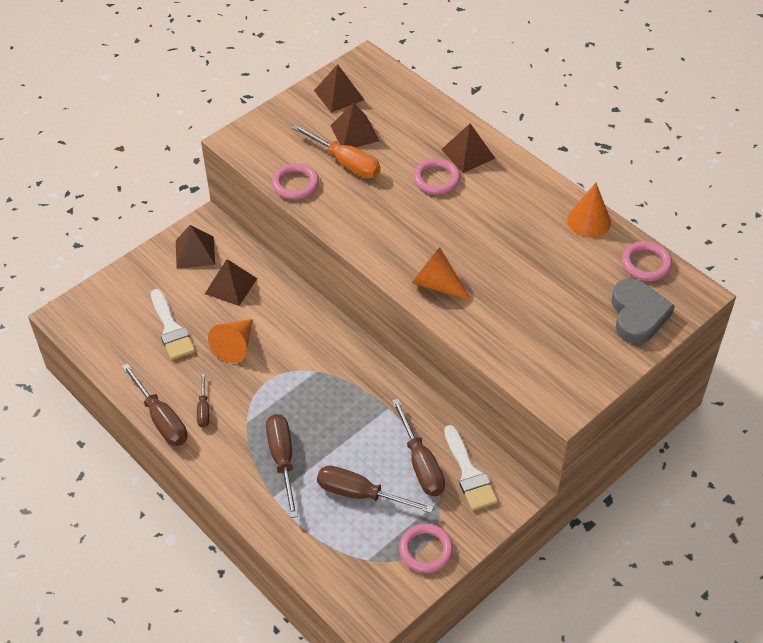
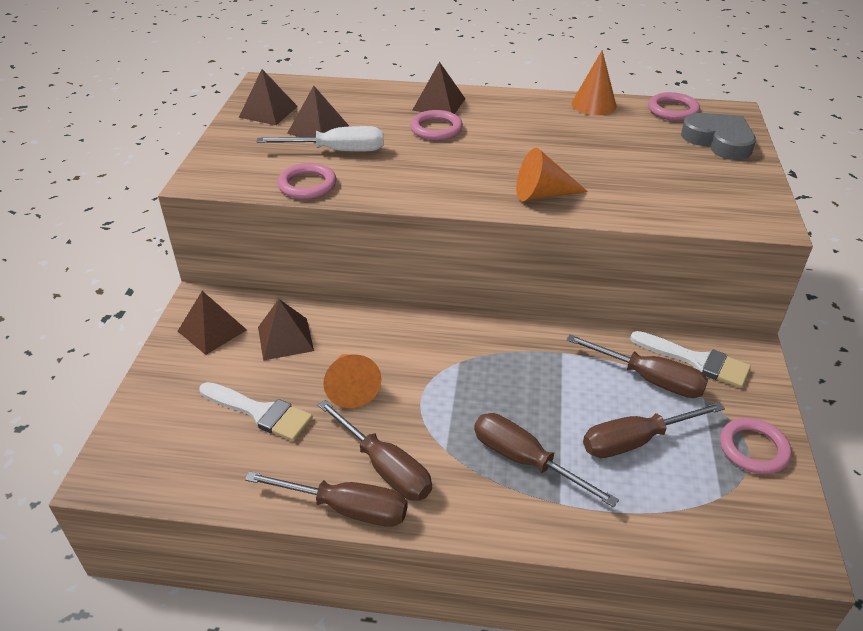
camera: 40 degrees left, 10 degrees down
(203, 409) = (385, 467): brown screwdriver -> brown screwdriver, size x1.80
(346, 163) = (338, 151): orange screwdriver -> white screwdriver

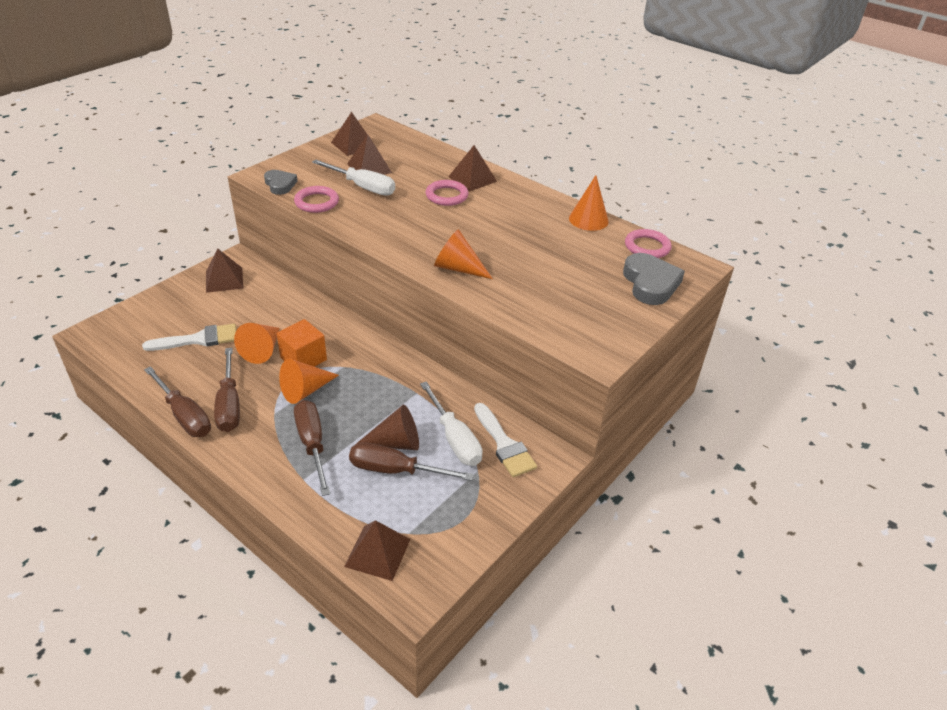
camera: 30 degrees right, 0 degrees up
(238, 181) = (280, 185): none -> grey heart
(260, 412) = (198, 339): white brush -> white brush turned 75 degrees counterclockwise
(285, 338) = (258, 303): brown pyramid -> brown pyramid (377, 552)
(408, 375) = (303, 359): none -> orange cube
(450, 407) = (305, 390): none -> orange cone
(602, 413) = (395, 443): none -> brown cone
(649, 379) = (454, 439): brown screwdriver -> white screwdriver
(753, 449) = (469, 518): pink ring -> none

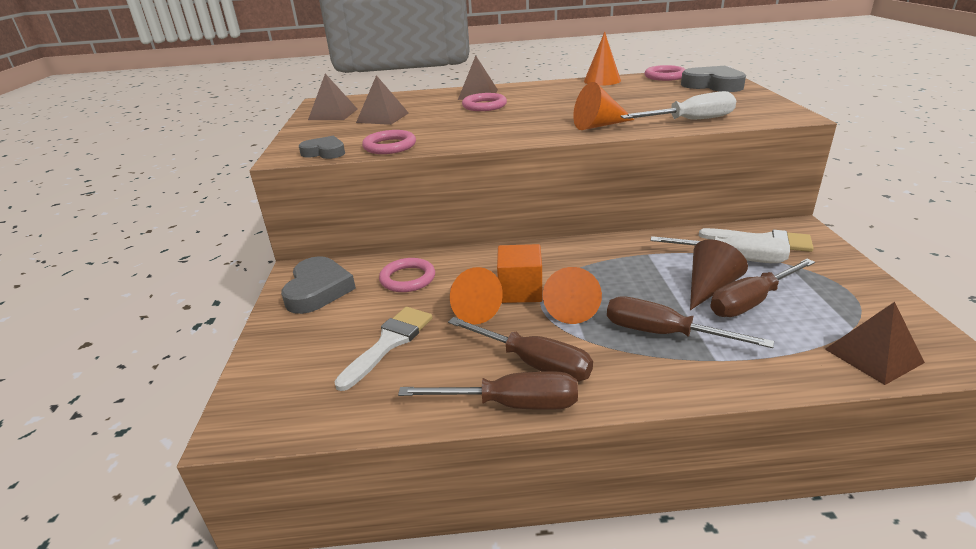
camera: 40 degrees left, 10 degrees down
(224, 280) = (318, 290): brown pyramid -> grey heart
(271, 305) = (407, 278): none -> pink ring
(363, 187) = (406, 126): white screwdriver -> white screwdriver (690, 120)

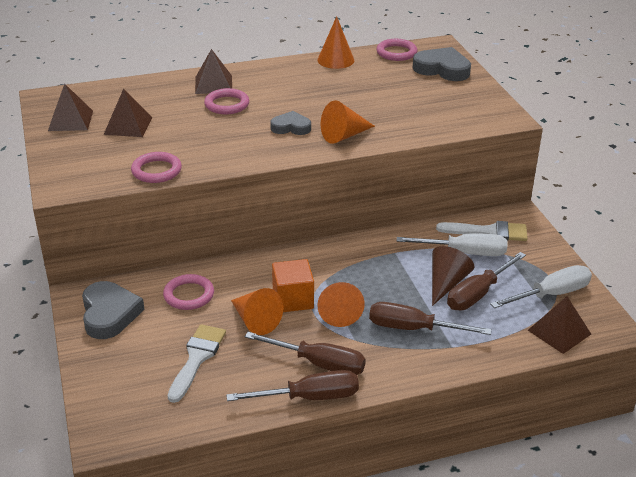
camera: 15 degrees left, 5 degrees up
(324, 152) = (96, 181): grey heart -> grey heart (291, 127)
(690, 120) = (424, 127): white screwdriver -> white screwdriver (551, 294)

